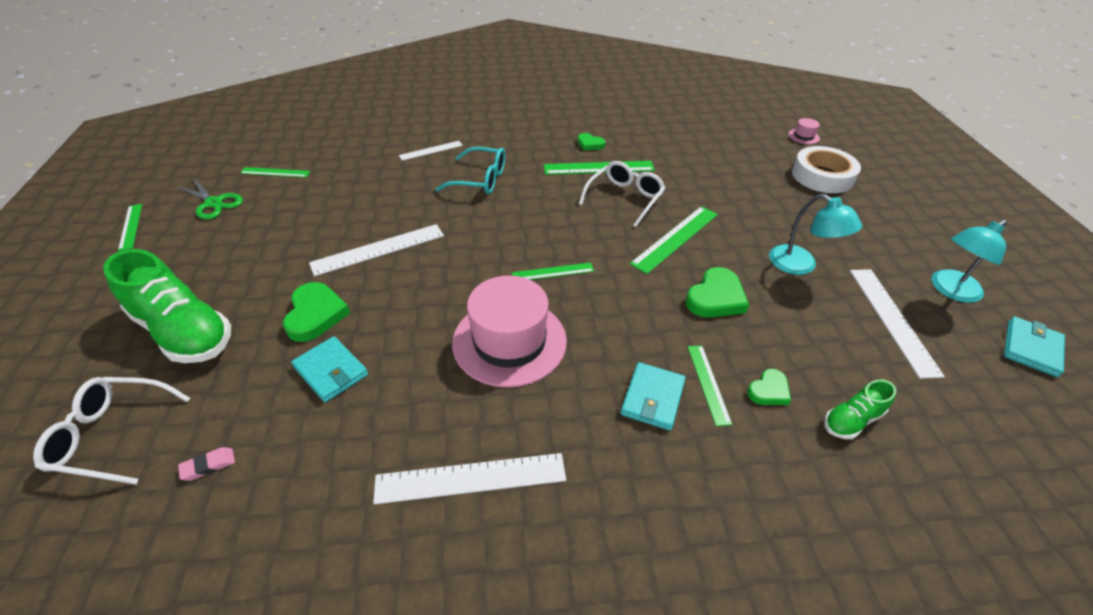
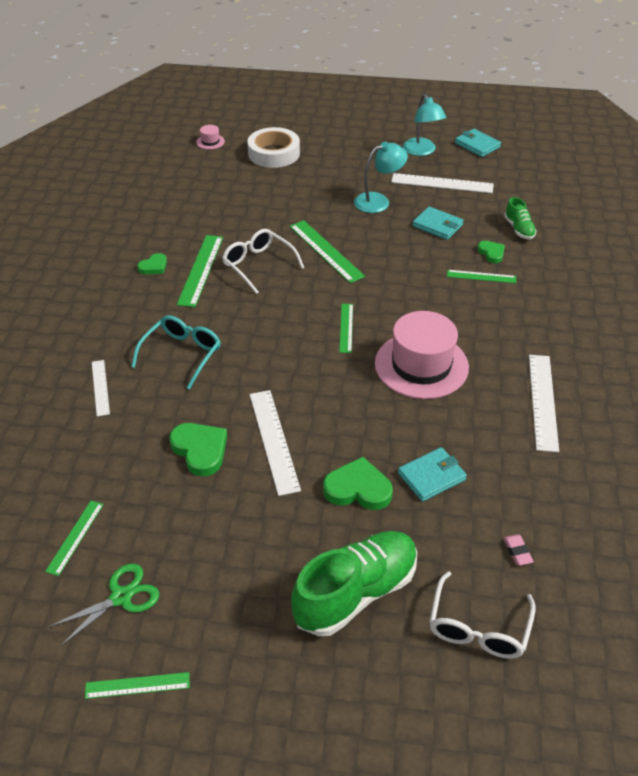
camera: 75 degrees left, 0 degrees up
(652, 398) = (489, 304): turquoise wallet -> turquoise wallet (437, 225)
(715, 298) = (401, 250): green heart -> green heart (200, 450)

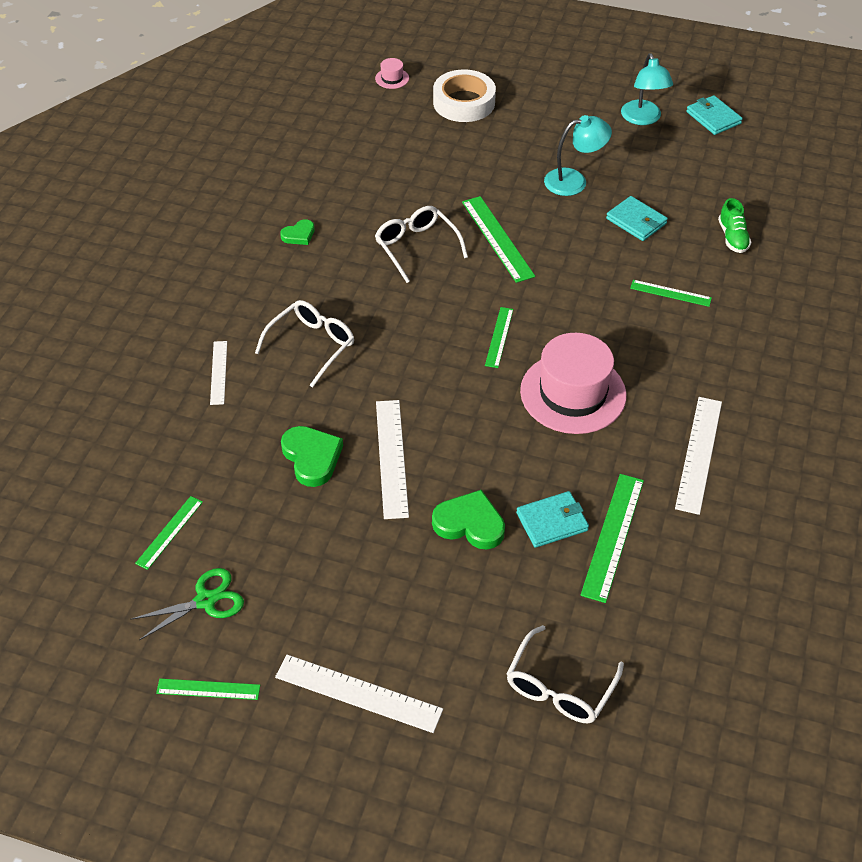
camera: 10 degrees right, 5 degrees up
(181, 355) = (311, 346): turquoise glasses -> white glasses
(201, 270) = (351, 245): green ruler -> green ruler (613, 536)
(356, 593) = (442, 633): green shoe -> none
(442, 183) = (656, 165): white ruler -> white ruler (358, 693)
(491, 253) = (691, 264): green heart -> none
(517, 552) = (622, 616): pink eraser -> none

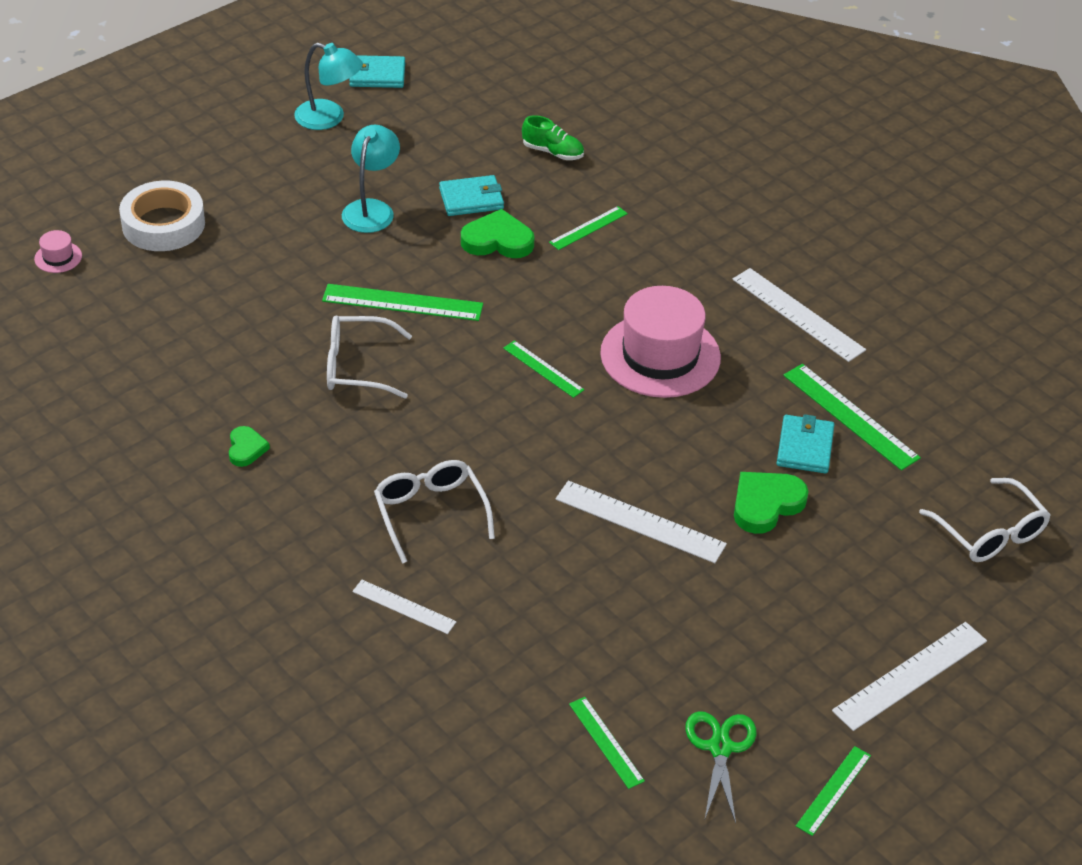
camera: 60 degrees left, 5 degrees down
(312, 457) = (591, 582): green heart -> green heart (497, 240)

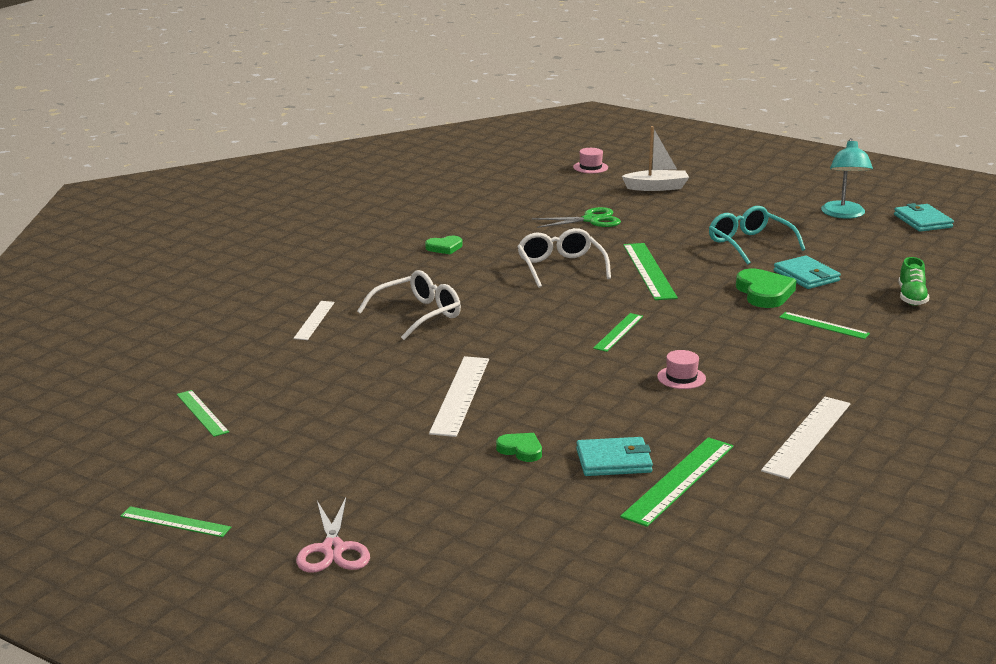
camera: 75 degrees right, 20 degrees down
(163, 224) = (656, 187): white tape -> white boat
(371, 209) = (750, 244): turquoise lamp -> turquoise glasses
(606, 742) = (202, 413): green ruler -> green ruler turned 75 degrees counterclockwise
(660, 355) = (681, 378): pink hat -> pink hat, size x0.40
(720, 748) = (210, 462): green scissors -> green scissors (591, 220)
(766, 504) = (521, 450): green heart -> green heart, size x0.59
(910, 675) = (333, 549): white ruler -> pink scissors
(989, 532) = (563, 580): white glasses -> none

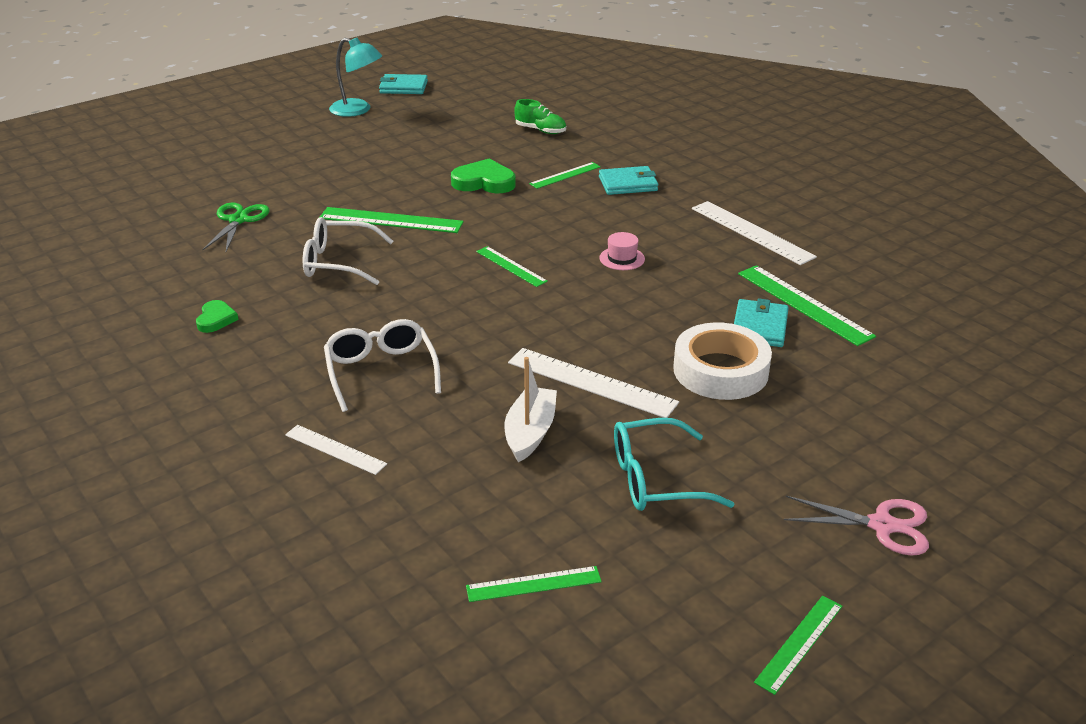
camera: 70 degrees left, 10 degrees up
(521, 450) = (720, 370): green heart -> white tape
(590, 167) = (99, 188): pink hat -> none
(656, 187) = (197, 169): white boat -> white boat (530, 432)
(750, 244) = (379, 162): turquoise glasses -> turquoise glasses (656, 479)
(806, 276) = (466, 157): turquoise wallet -> turquoise wallet (628, 184)

